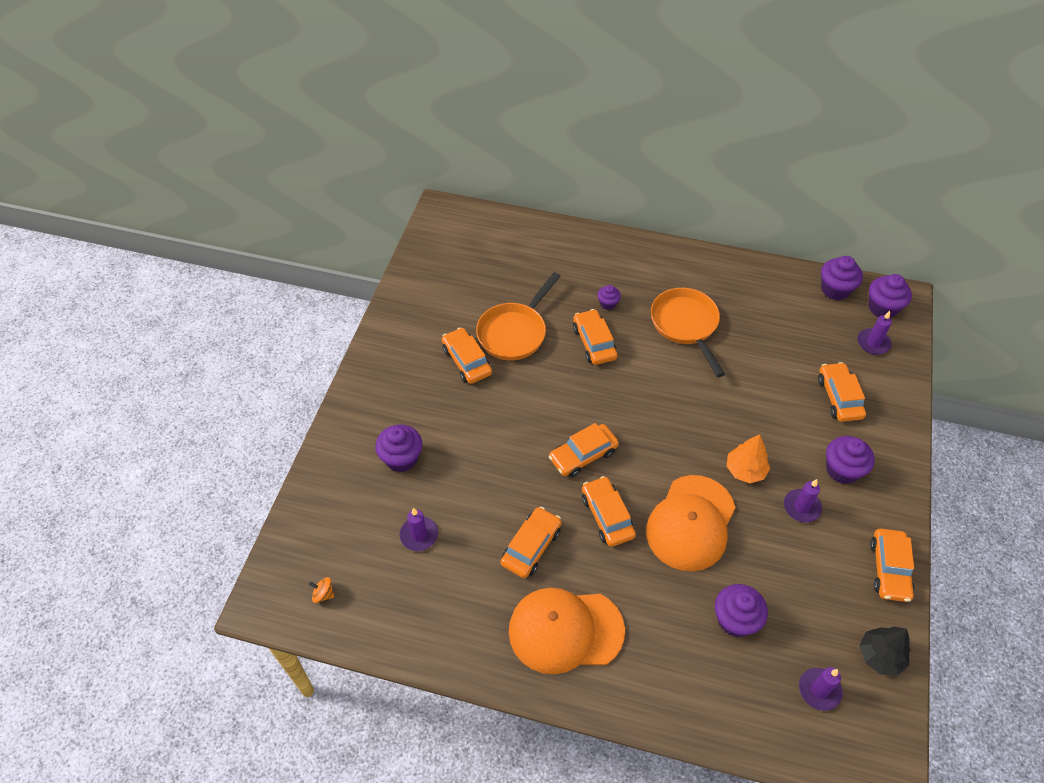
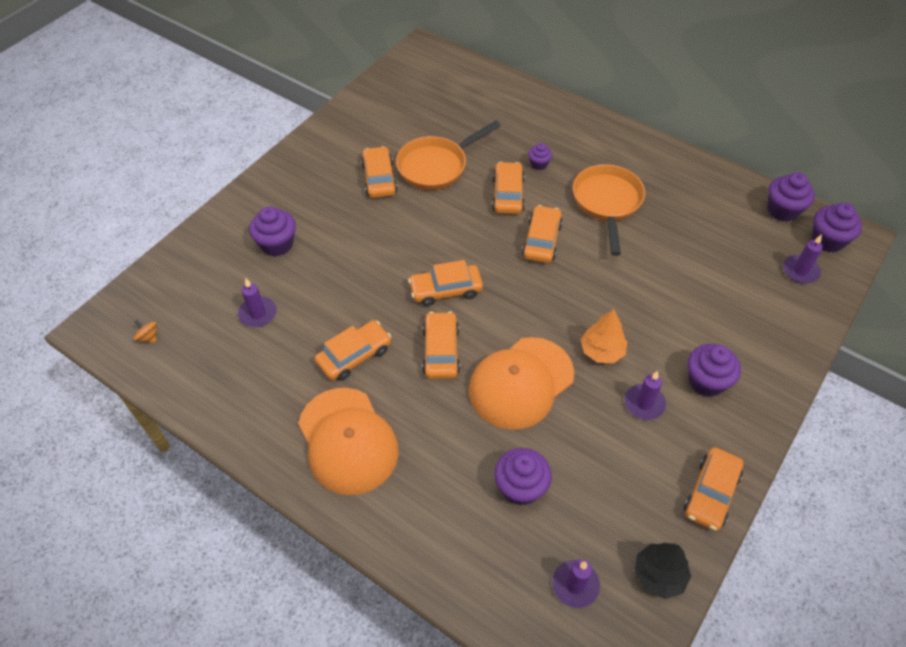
camera: 20 degrees right, 0 degrees up
(565, 630) = (347, 440): orange cap -> orange cap turned 135 degrees counterclockwise
(839, 397) = (737, 312): orange car -> orange car (542, 240)

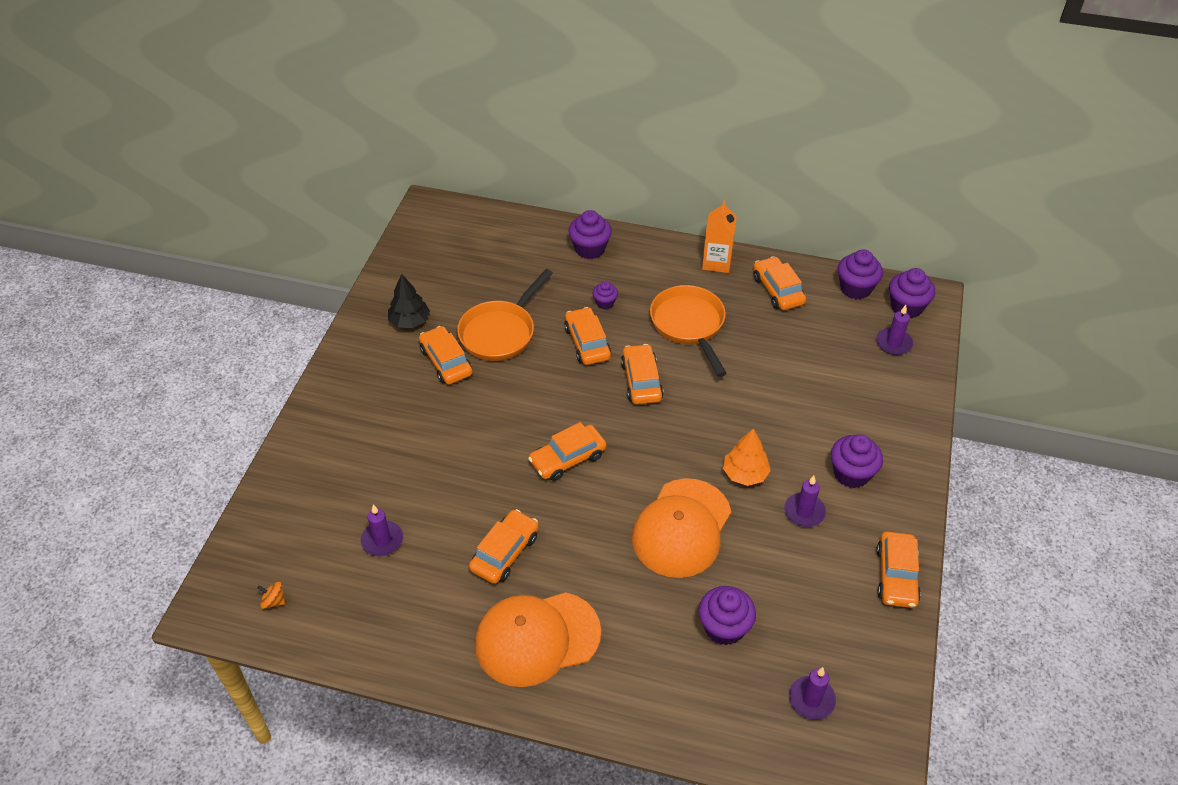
camera: 20 degrees left, 5 degrees down
(277, 244) = (368, 462): purple cupcake -> purple cupcake (590, 249)
(347, 440) = (537, 638): orange cap -> orange cap turned 120 degrees clockwise
(441, 351) = (590, 521): orange car -> orange car (778, 290)
(657, 154) = (716, 262): none -> orange carton
(659, 575) = (880, 664): black tree -> black tree (409, 321)

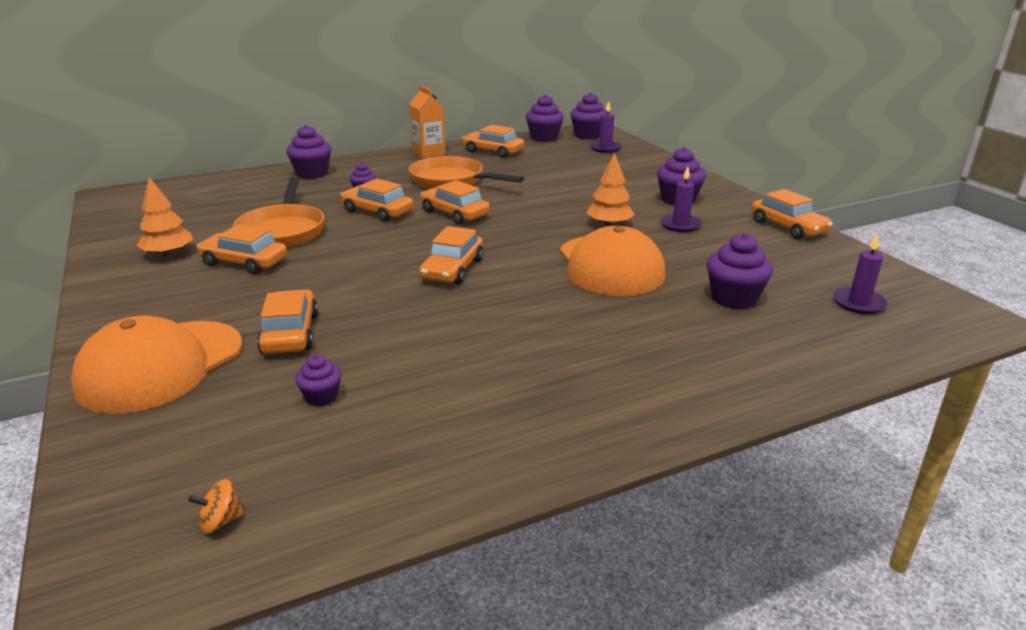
camera: 40 degrees left, 20 degrees down
(382, 540) = (321, 397): purple candle -> purple cupcake
(409, 321) = (169, 254): black tree -> orange tree
(505, 552) = (477, 344): orange car -> orange car (290, 333)
(537, 638) = (598, 381): orange cap -> orange cap (161, 366)

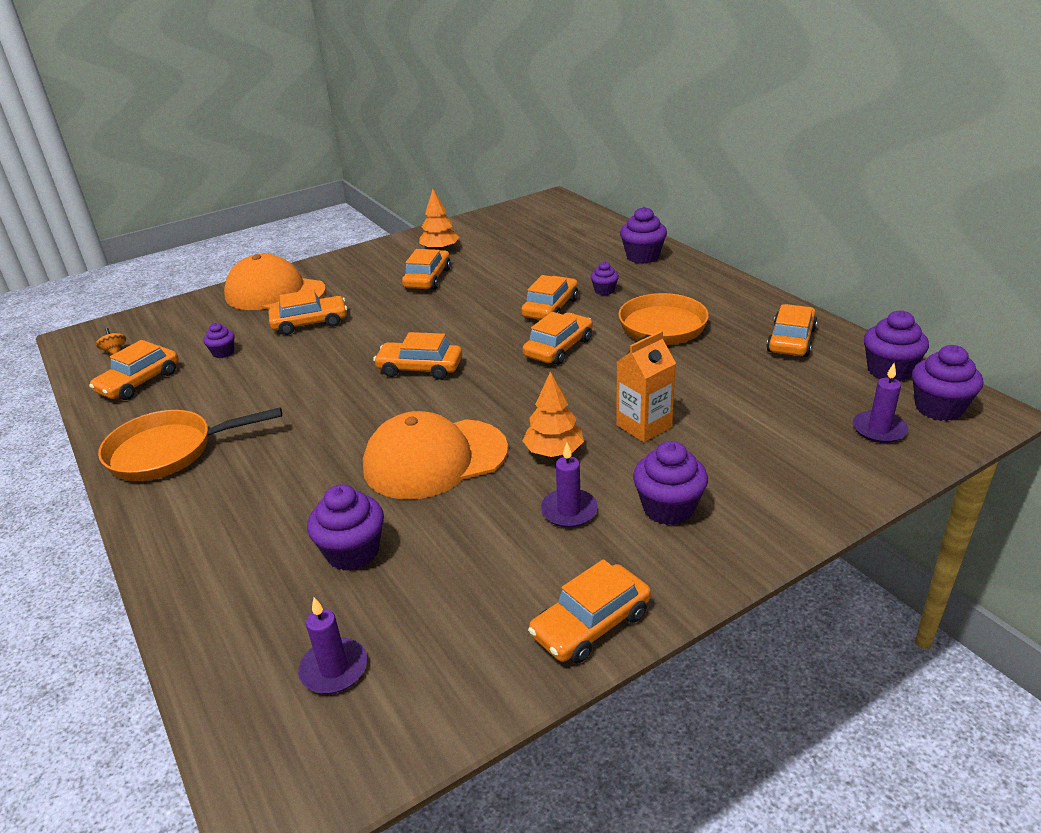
camera: 85 degrees right, 5 degrees up
(282, 231) = (492, 277): orange pan -> orange pan (168, 452)
(360, 471) = (139, 382): none -> orange car
(429, 153) = (752, 301): orange carton -> orange carton (644, 426)

